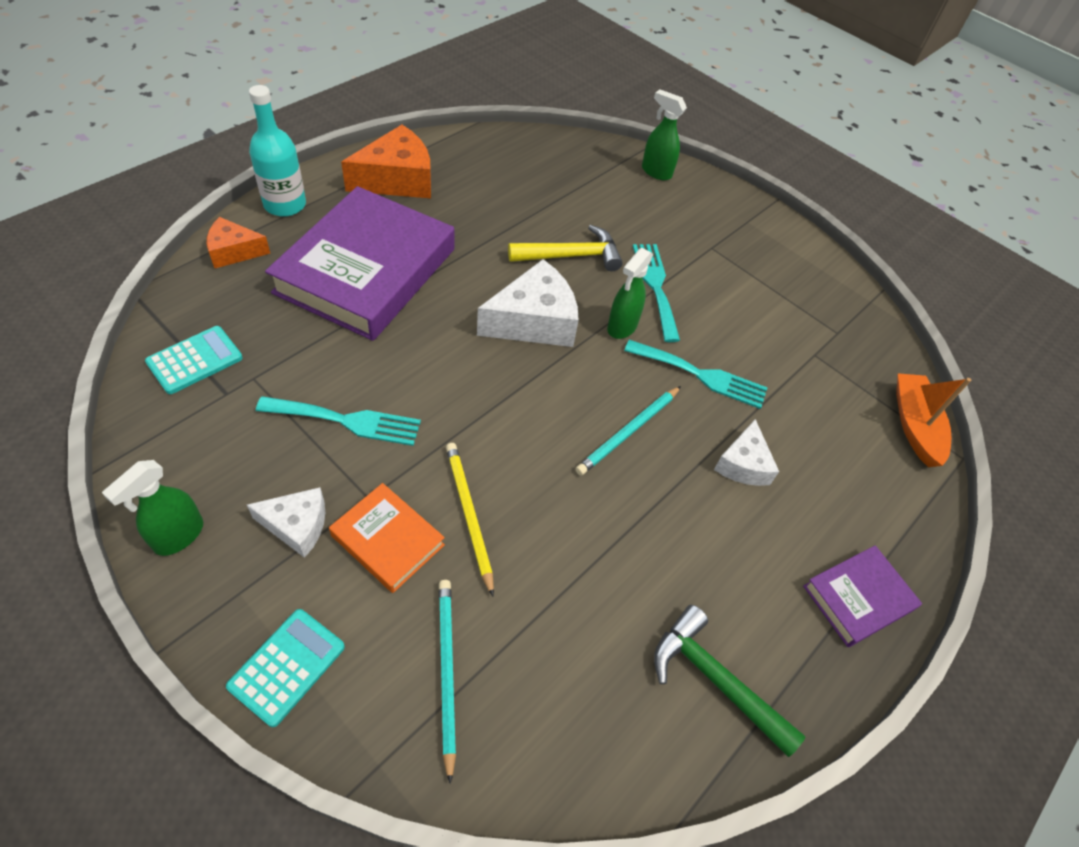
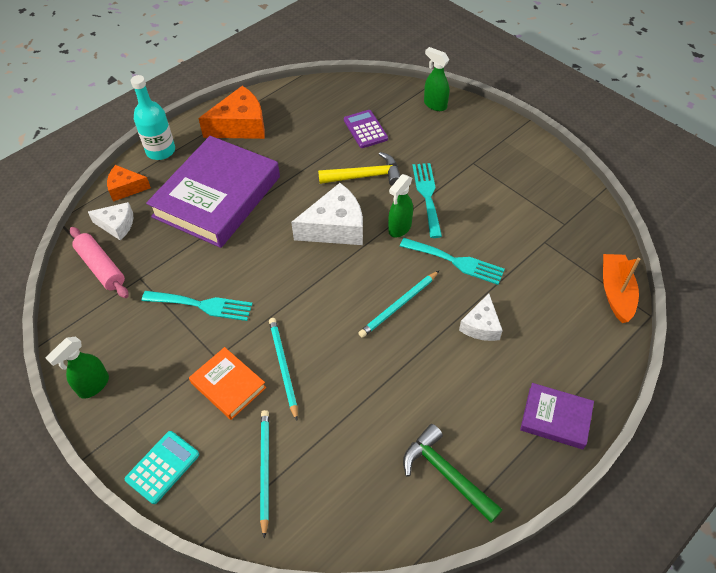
camera: 10 degrees right, 0 degrees up
(195, 360) = (101, 267): turquoise calculator -> pink rolling pin
(297, 525) = (169, 377): white cheese -> white cheese (117, 225)
(469, 515) = (283, 367): yellow pencil -> turquoise pencil
(567, 196) = (365, 129): none -> purple calculator
(858, 598) = (555, 418): purple book -> purple book turned 45 degrees clockwise

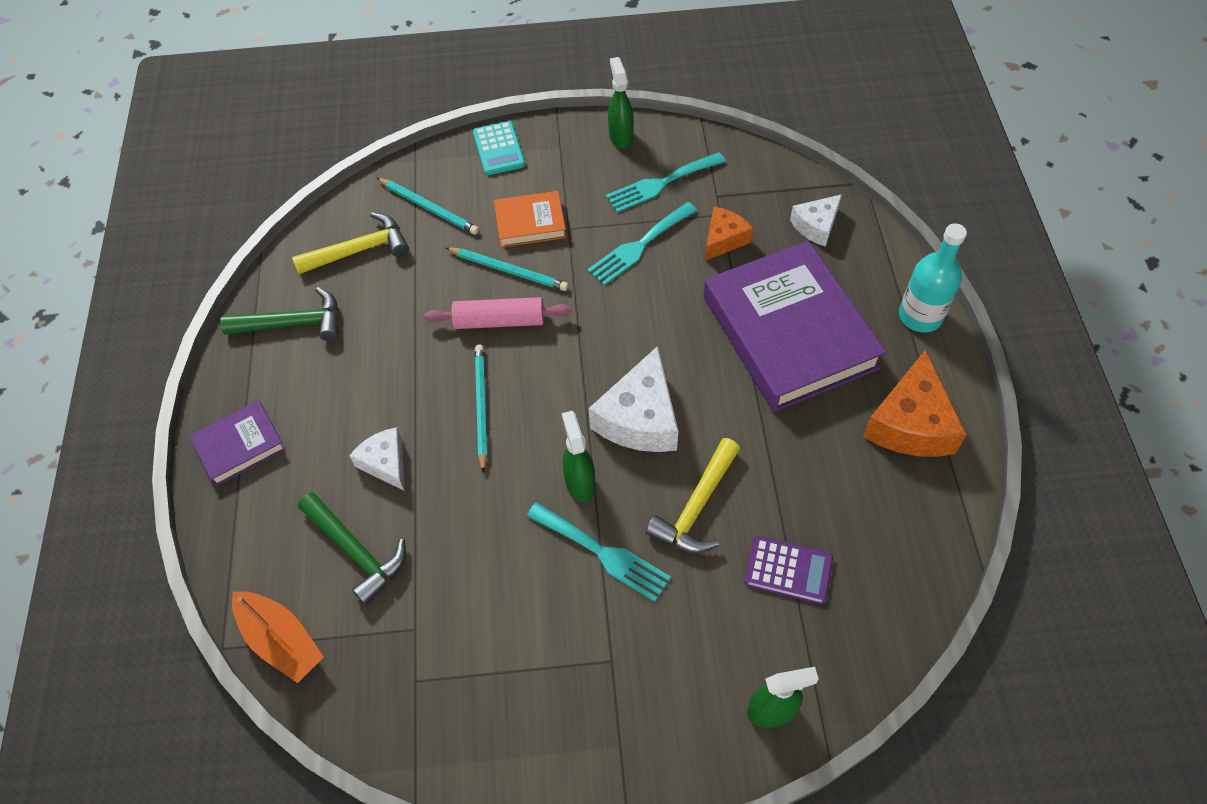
camera: 130 degrees right, 5 degrees up
(101, 267) = (762, 191): pink rolling pin -> pink rolling pin (499, 321)
(126, 188) = (873, 256): orange cheese -> orange cheese (724, 239)
(345, 486) = (359, 250): none -> yellow hammer
(456, 261) = (481, 504): turquoise fork -> turquoise fork (661, 184)
(540, 297) = (356, 551): none -> green hammer

